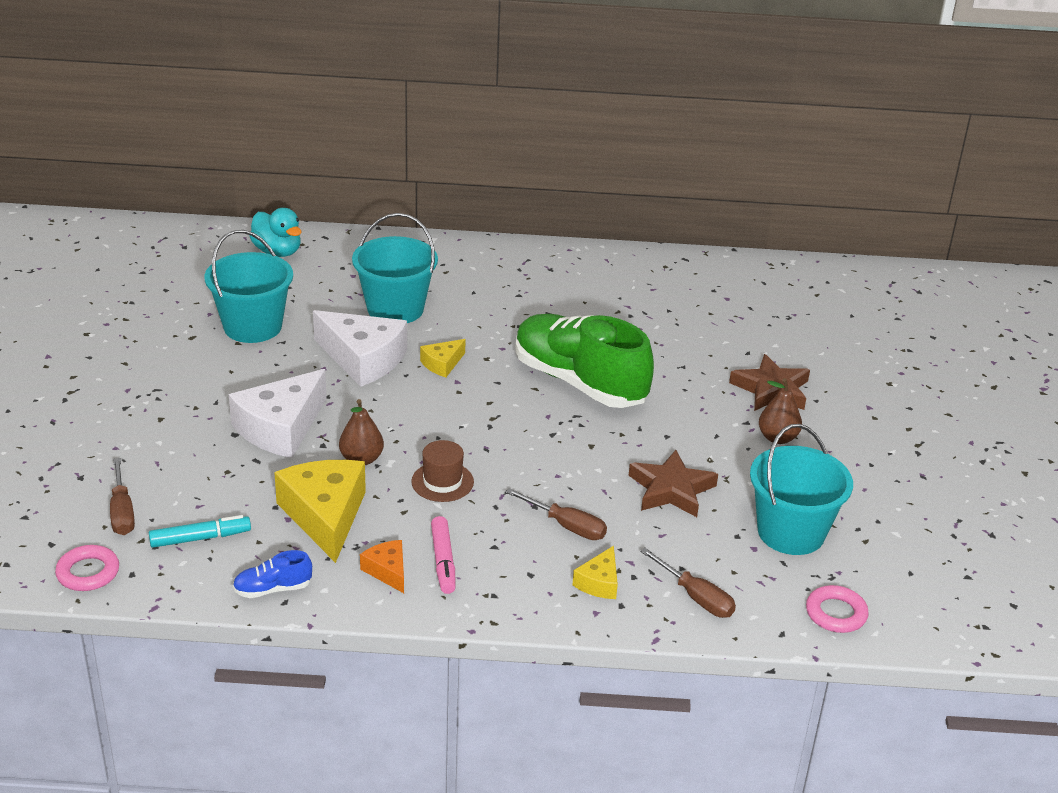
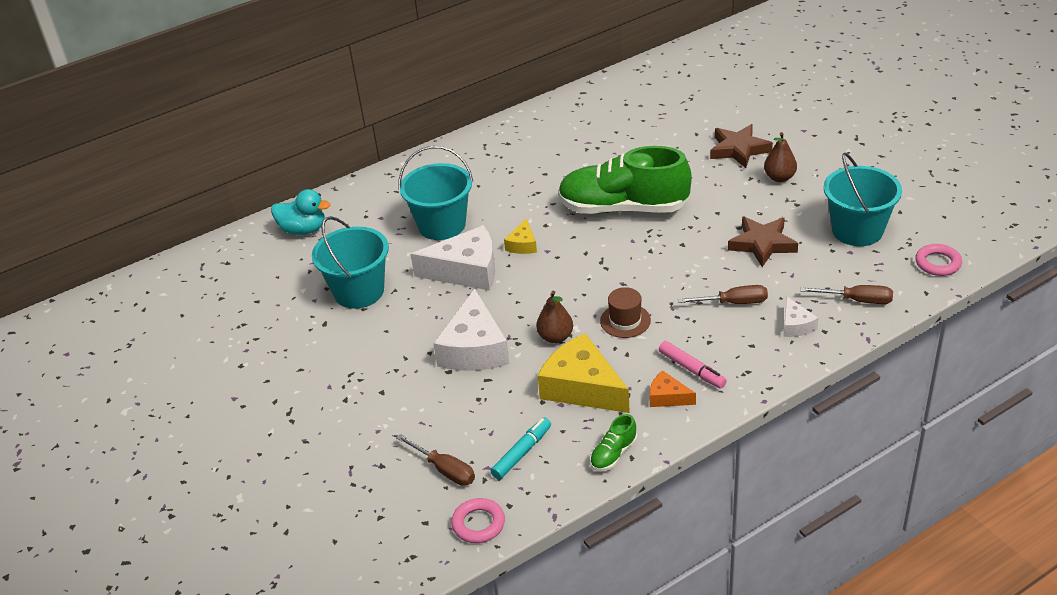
camera: 30 degrees left, 5 degrees up
(273, 589) = (613, 454): blue shoe -> green shoe
(599, 582) = (795, 325): yellow cheese -> white cheese

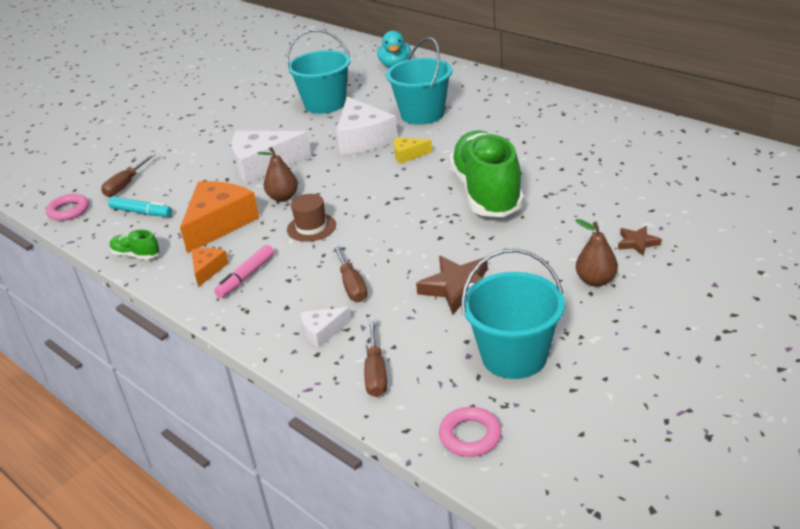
camera: 75 degrees right, 5 degrees down
(582, 387) = (219, 223): yellow cheese -> orange cheese
(738, 149) = (637, 243): brown star -> brown star, size x0.55

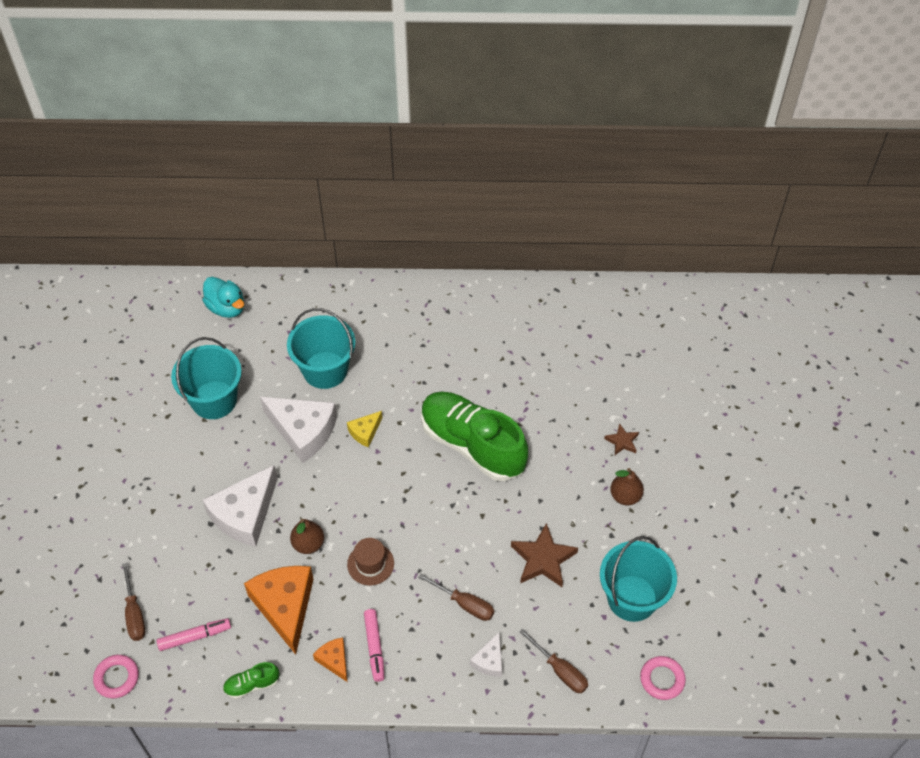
camera: 45 degrees left, 20 degrees up
(141, 212) = (195, 637): turquoise marker -> pink marker

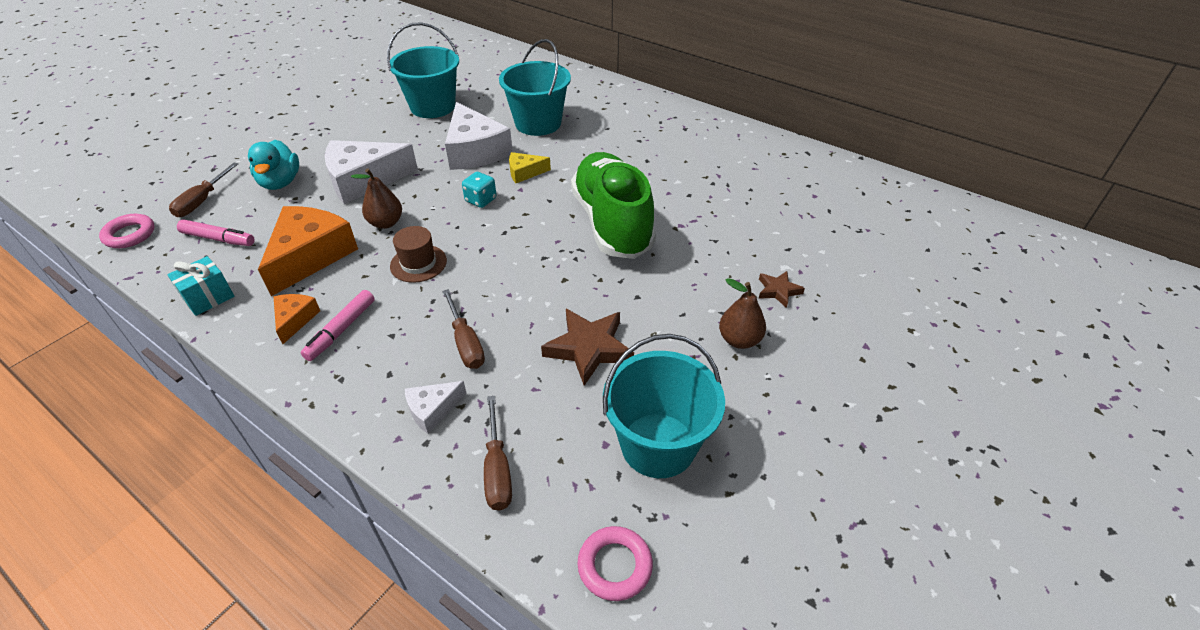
camera: 35 degrees right, 10 degrees down
(226, 308) = (507, 64): turquoise duck -> turquoise duck (280, 182)
(252, 684) = (208, 298): green shoe -> turquoise gift
(358, 480) = (481, 200): none -> turquoise dice

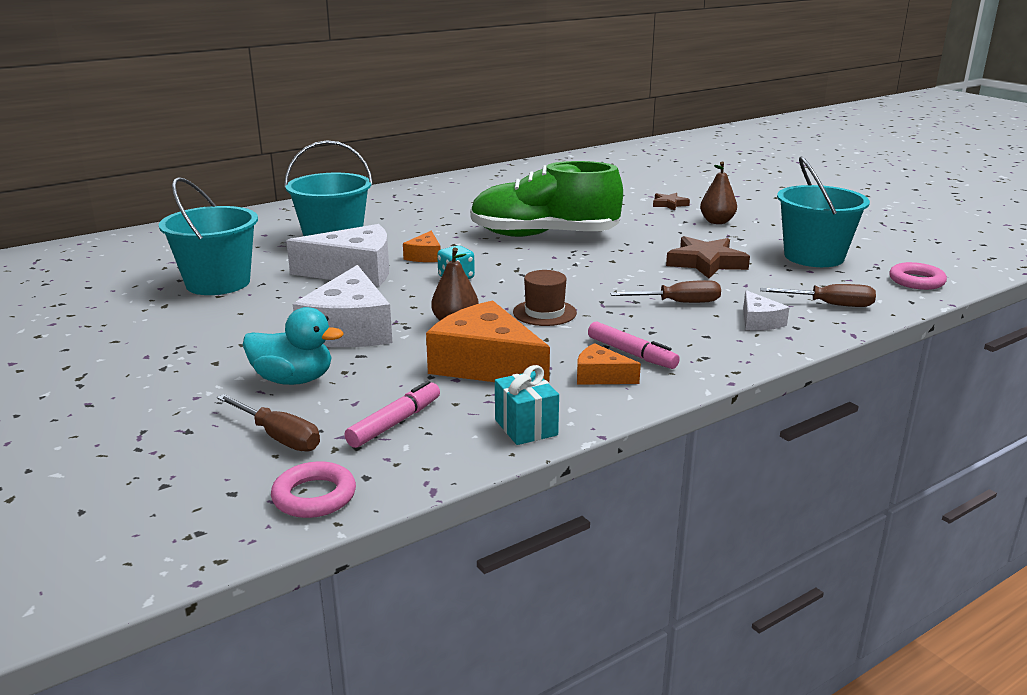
camera: 70 degrees left, 20 degrees down
(524, 172) = (425, 256): yellow cheese -> orange cheese

